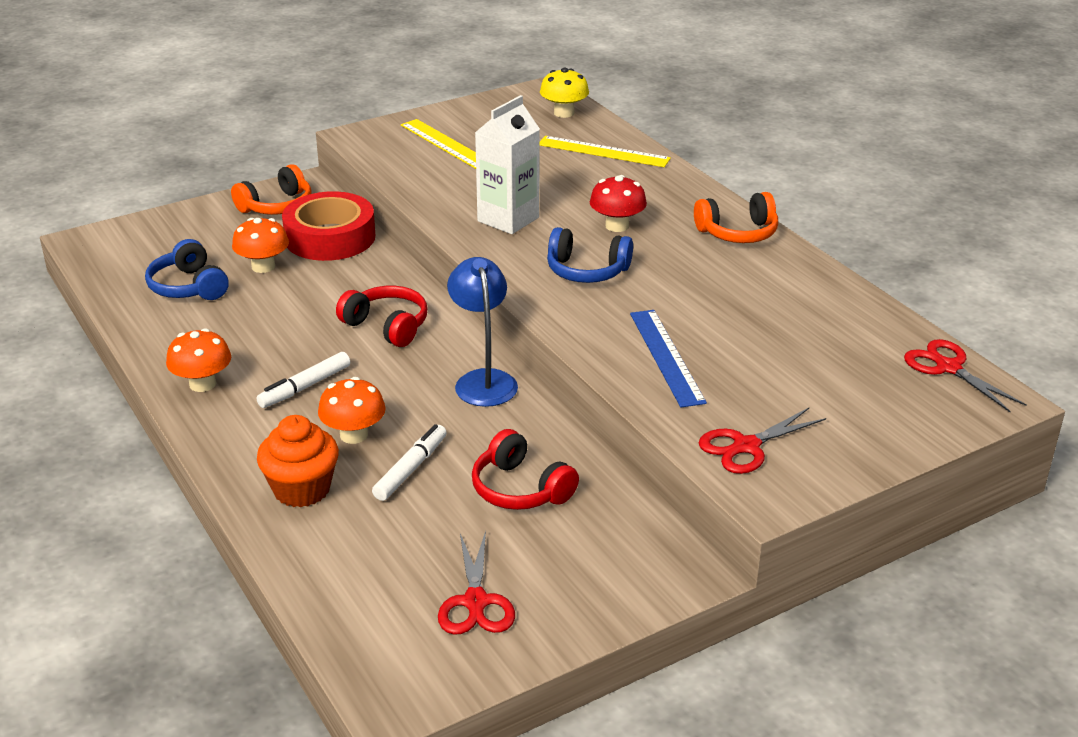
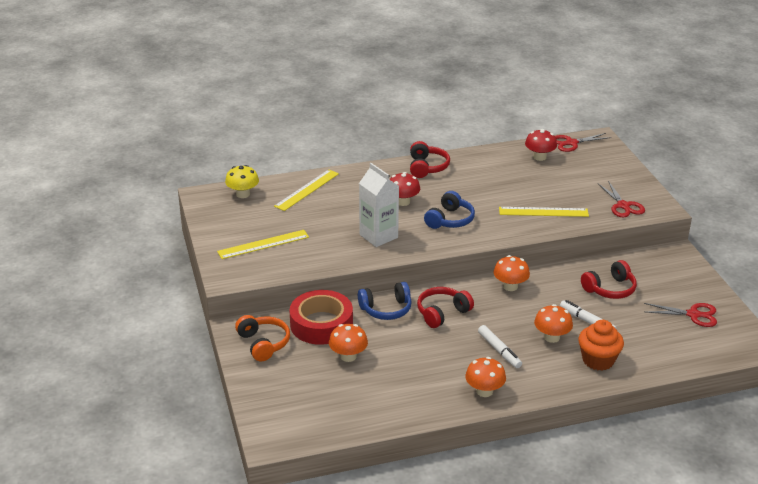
camera: 75 degrees left, 0 degrees up
(189, 287) = (361, 391): blue headphones -> blue headphones (386, 309)
(483, 380) = (510, 286): blue lamp -> orange mushroom
(666, 357) = (543, 212): blue ruler -> yellow ruler
(738, 233) = (427, 167): orange headphones -> red headphones
(861, 336) = (539, 157): none -> red mushroom

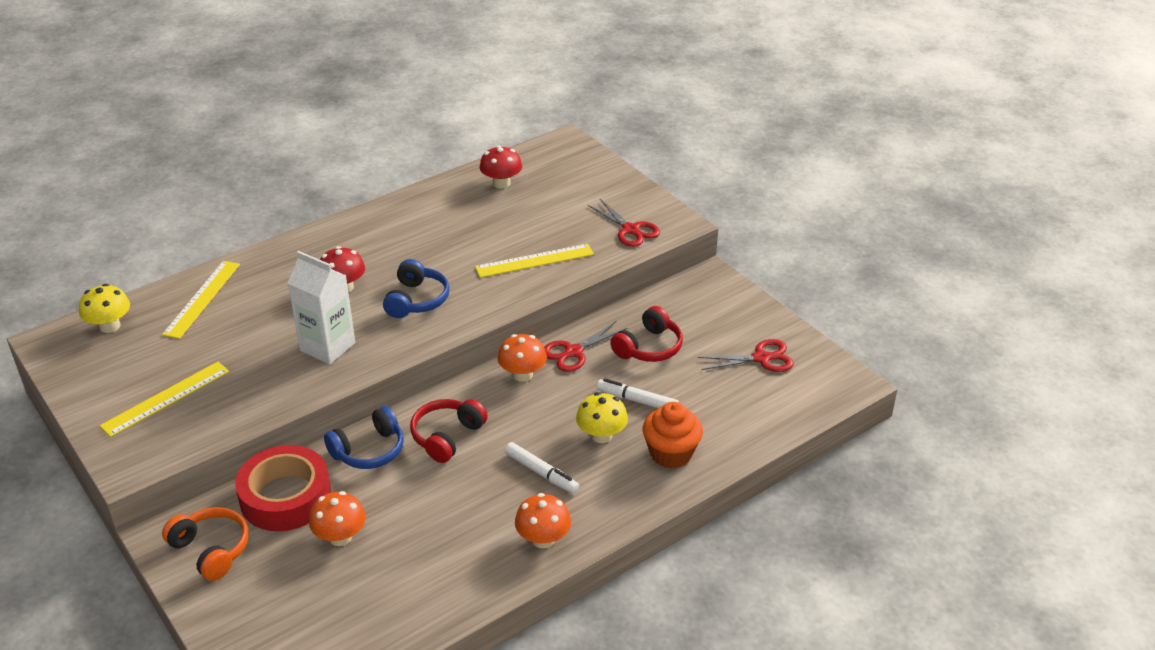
camera: 20 degrees left, 5 degrees up
(427, 167) = (358, 229): red headphones -> none
(551, 337) = (601, 435): orange mushroom -> yellow mushroom
(571, 143) = (534, 155): red scissors -> red scissors (573, 352)

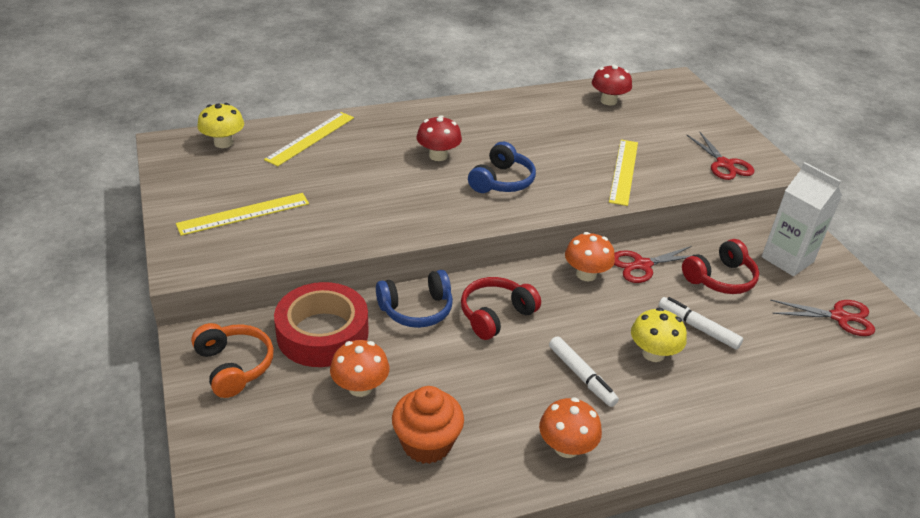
camera: 15 degrees right, 0 degrees up
(327, 347) = (406, 203): white carton -> white carton (787, 259)
(534, 260) = (623, 171): yellow ruler -> yellow ruler turned 75 degrees counterclockwise
(671, 453) = (724, 391): orange cupcake -> orange cupcake (427, 443)

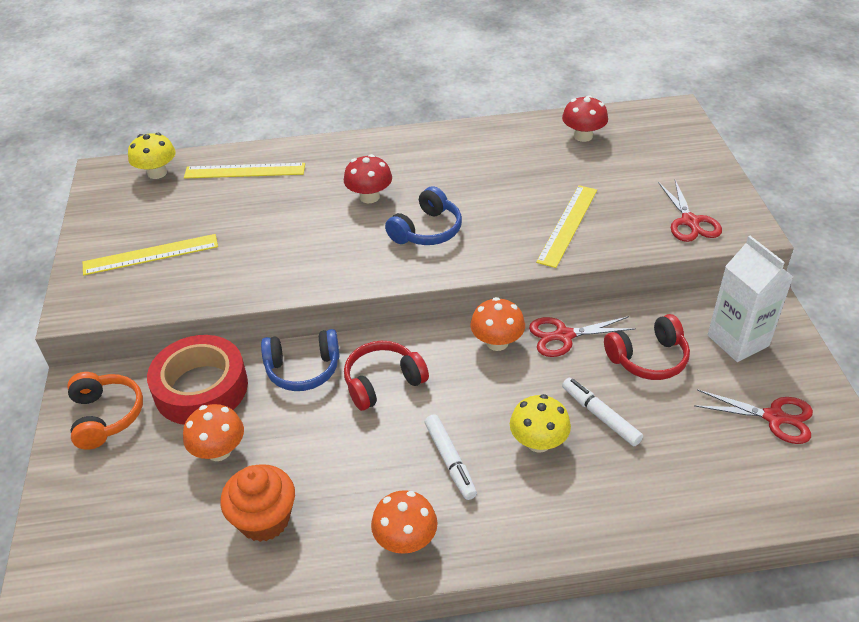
camera: 15 degrees right, 5 degrees up
(310, 138) = (245, 171): yellow ruler -> yellow ruler turned 45 degrees clockwise

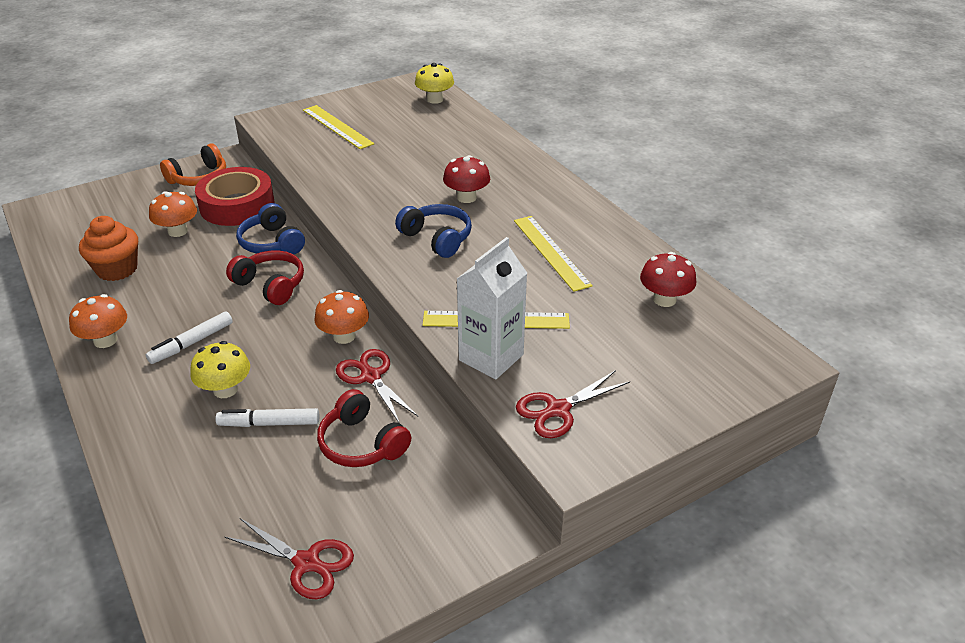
camera: 65 degrees right, 5 degrees down
(245, 171) = (463, 132): yellow ruler -> yellow ruler (551, 252)
(427, 230) = (437, 238): blue headphones -> blue headphones turned 150 degrees counterclockwise
(600, 416) = (269, 423): white marker -> white marker turned 120 degrees counterclockwise
(738, 340) = (420, 514): white carton -> white carton (491, 357)
(774, 417) = (306, 563): red scissors -> red scissors turned 60 degrees counterclockwise

